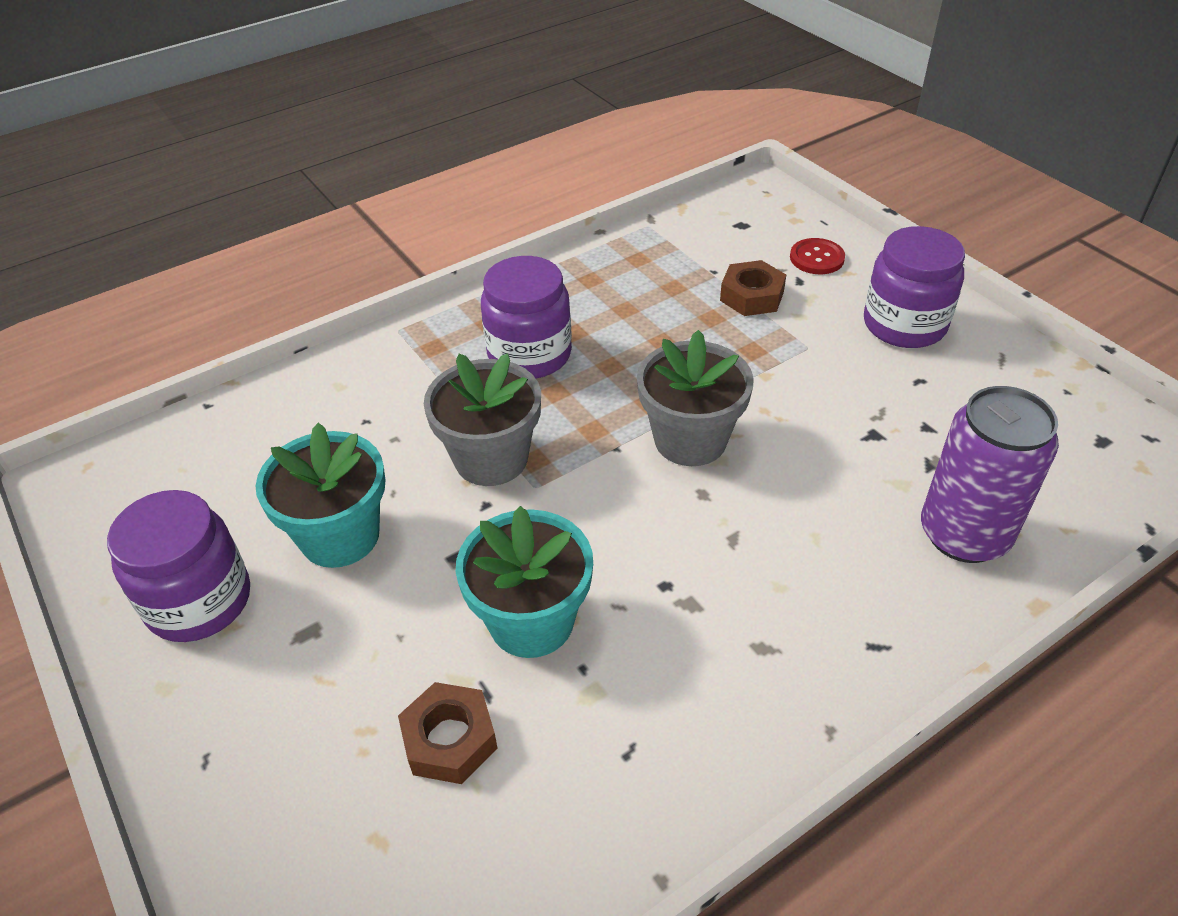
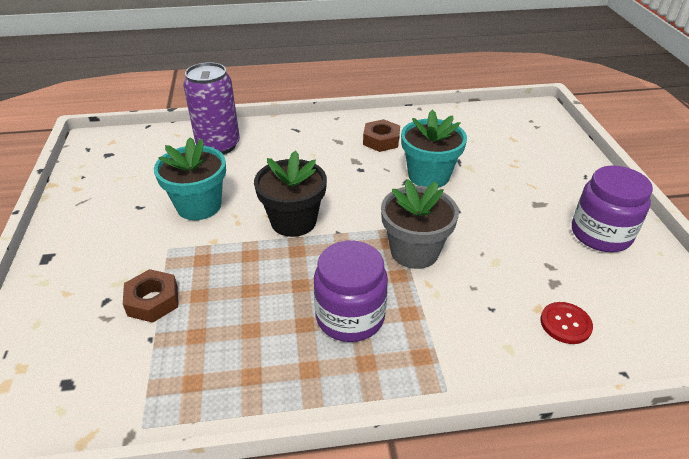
camera: 155 degrees left, 5 degrees down
(340, 536) = (518, 240): turquoise flower pot -> turquoise flower pot (199, 206)
(450, 739) = (479, 153): brown nut -> brown nut (381, 140)
(690, 439) = (293, 221): grey flower pot -> black flower pot
(816, 258) = (66, 315): red button -> red button (565, 324)
(904, 325) = (95, 239): purple jar -> none

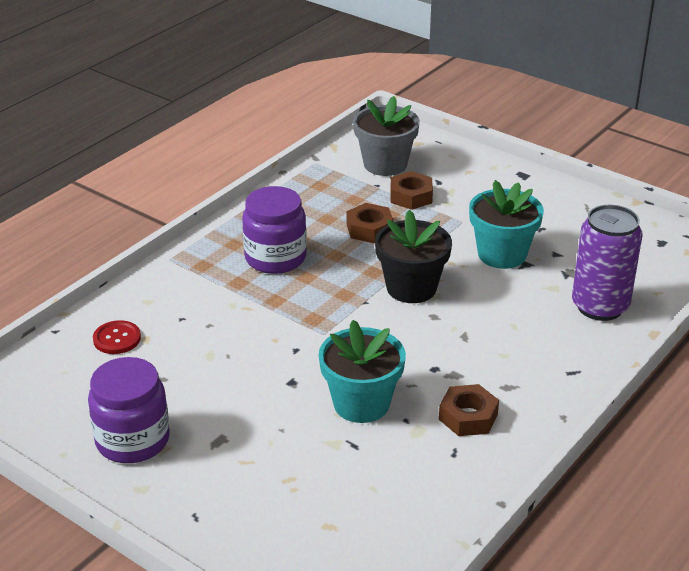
camera: 135 degrees right, 5 degrees down
(238, 291) = (369, 229): none -> brown nut
(414, 251) = (284, 323): grey flower pot -> grey flower pot (385, 164)

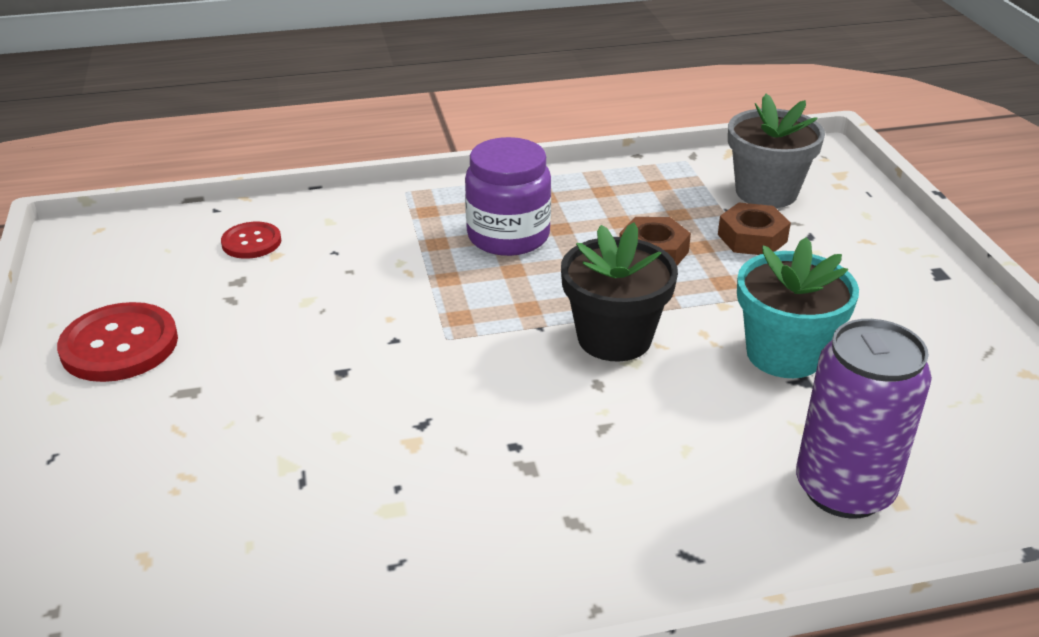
camera: 40 degrees right, 0 degrees up
(132, 440) = (119, 345): purple jar -> red button
(361, 403) = (376, 438): turquoise flower pot -> none
(468, 417) = (472, 529): brown nut -> none

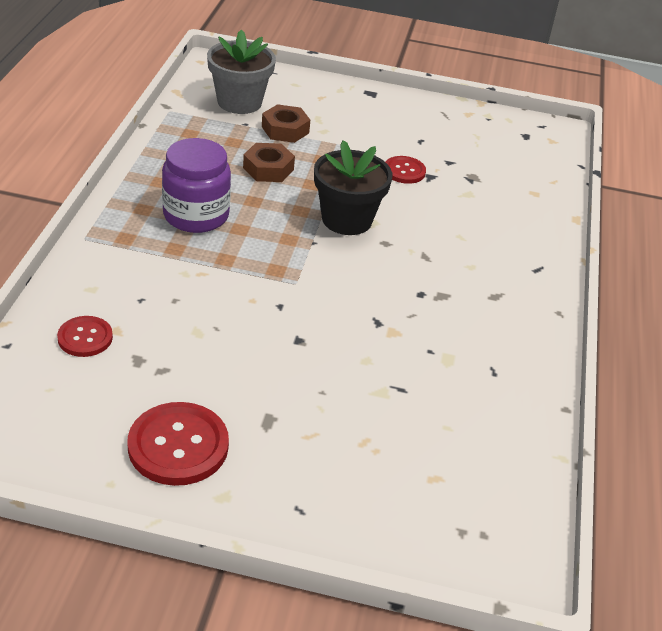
camera: 70 degrees left, 5 degrees up
(784, 354) = (404, 171): turquoise flower pot -> red button
(844, 489) = (518, 203): purple can -> none

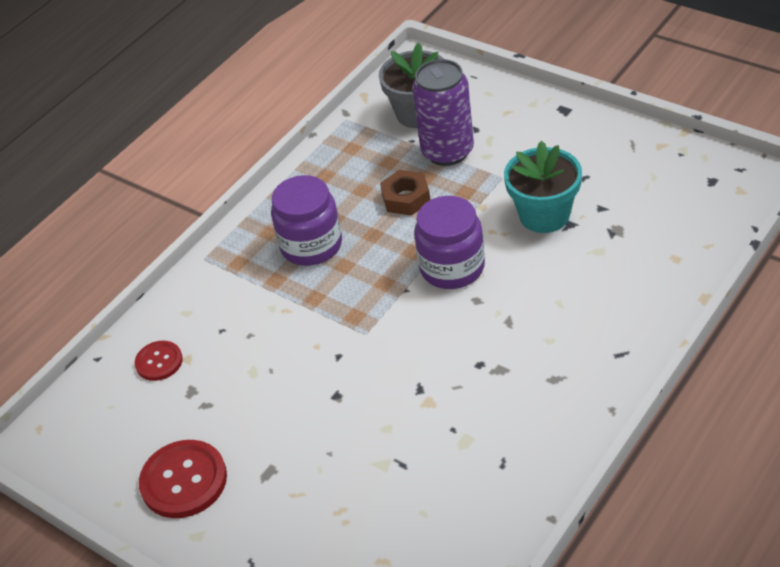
camera: 35 degrees right, 5 degrees up
(285, 130) = (447, 151): brown nut -> purple can
(347, 219) = (452, 267): black flower pot -> purple jar
(404, 171) = (544, 215): red button -> turquoise flower pot

